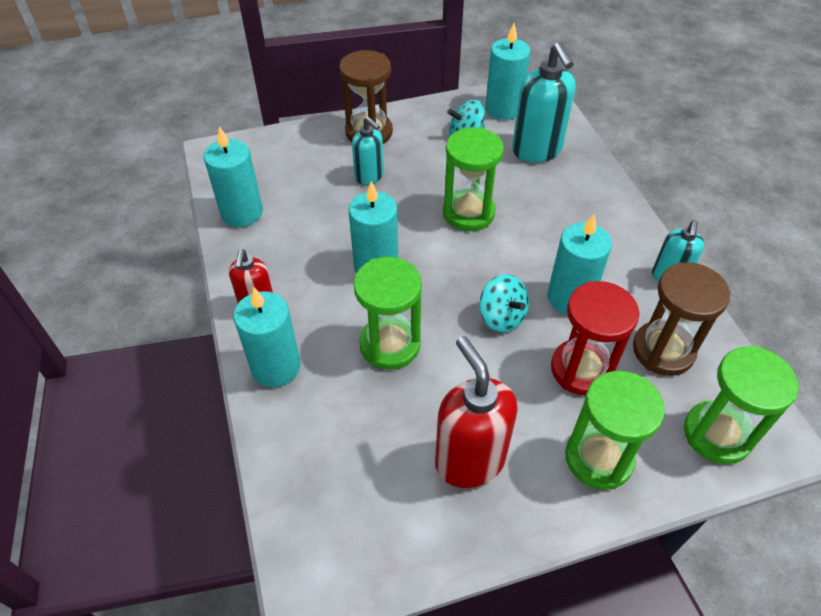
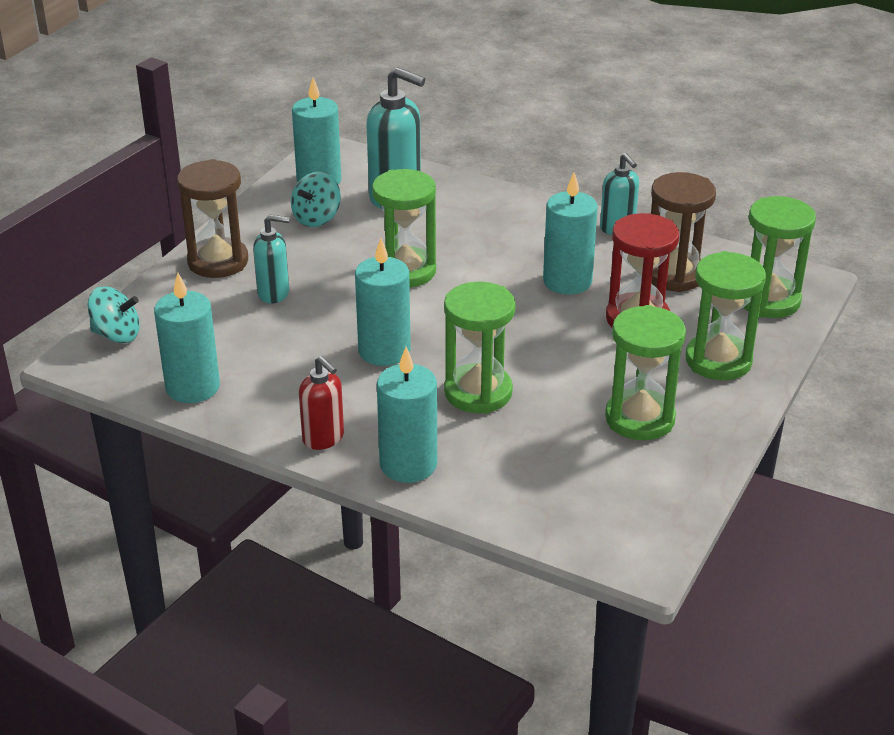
camera: 45 degrees left, 15 degrees down
(469, 460) = (640, 418): red soap dispenser -> green hourglass
(502, 317) = (536, 323): turquoise spinning top -> turquoise spinning top (117, 335)

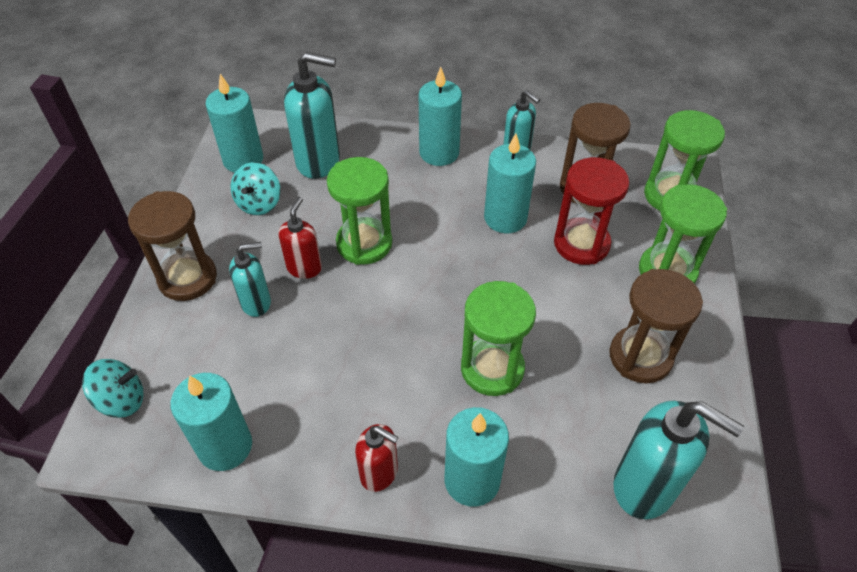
camera: 20 degrees left, 15 degrees up
(335, 277) = (304, 267): none -> red soap dispenser
(384, 351) = (387, 343): turquoise candle -> turquoise candle (439, 153)
(576, 510) = (645, 487): none -> turquoise soap dispenser
(640, 418) = (640, 357): green hourglass -> brown hourglass

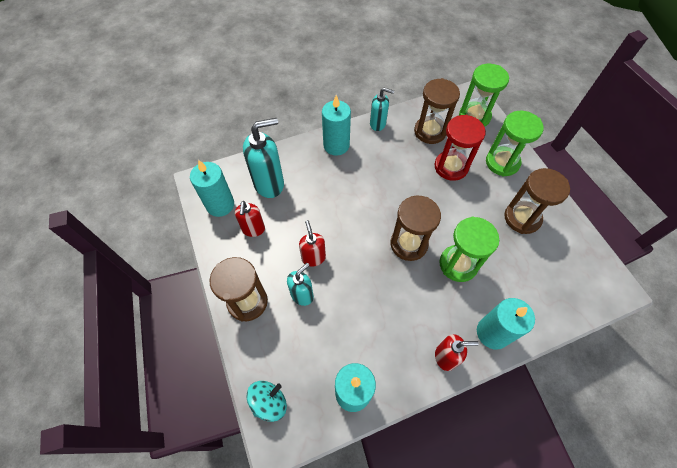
camera: 30 degrees left, 10 degrees up
(259, 203) = (253, 229): turquoise spinning top -> red soap dispenser
(364, 243) = (336, 224): green hourglass -> none
(442, 310) = (408, 244): none -> brown hourglass
(505, 218) = (402, 170): turquoise candle -> none
(645, 487) = (570, 288): turquoise soap dispenser -> none

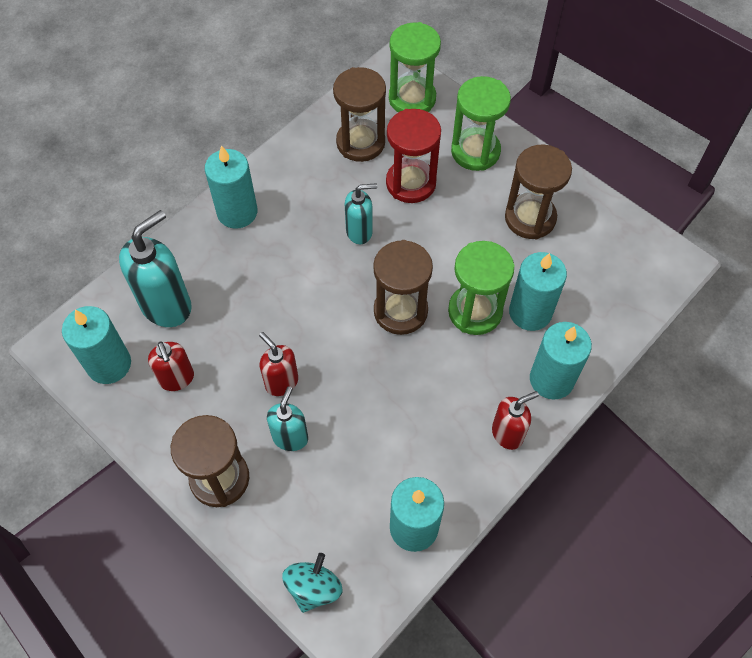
camera: 25 degrees left, 0 degrees up
(378, 124) = (282, 158): turquoise soap dispenser -> turquoise soap dispenser (359, 232)
(496, 280) = (530, 312): none -> turquoise candle

